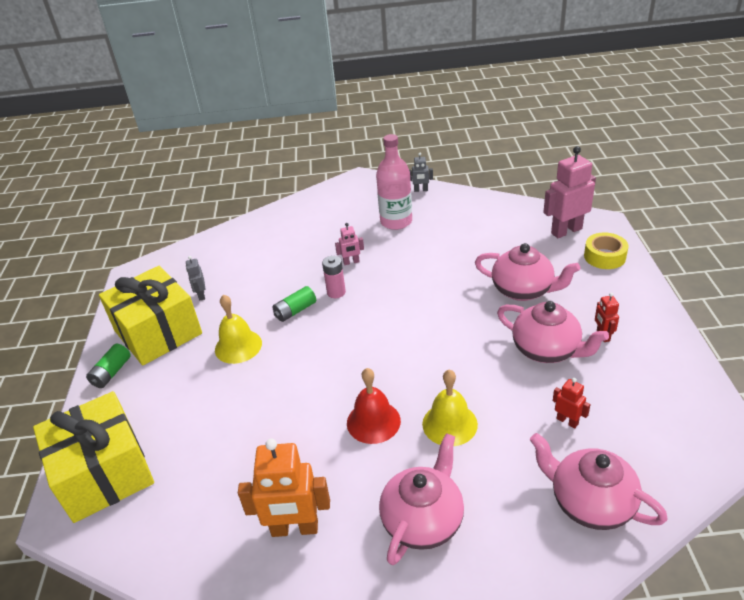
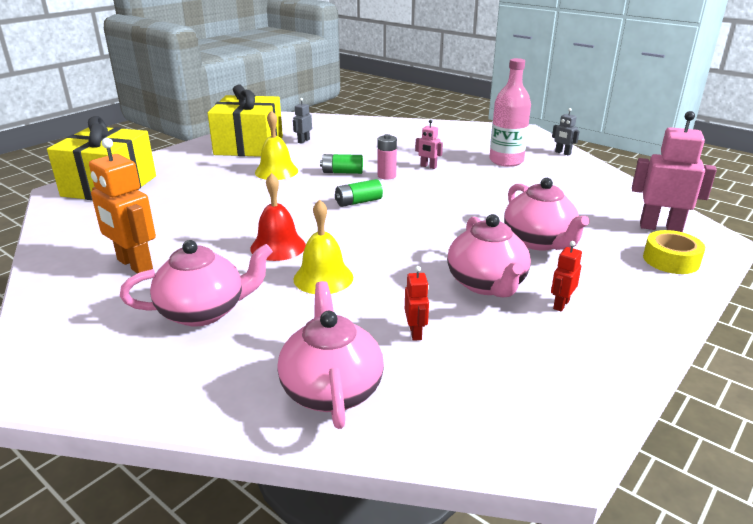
camera: 40 degrees right, 10 degrees down
(111, 373) = (194, 150): green battery -> green battery (358, 202)

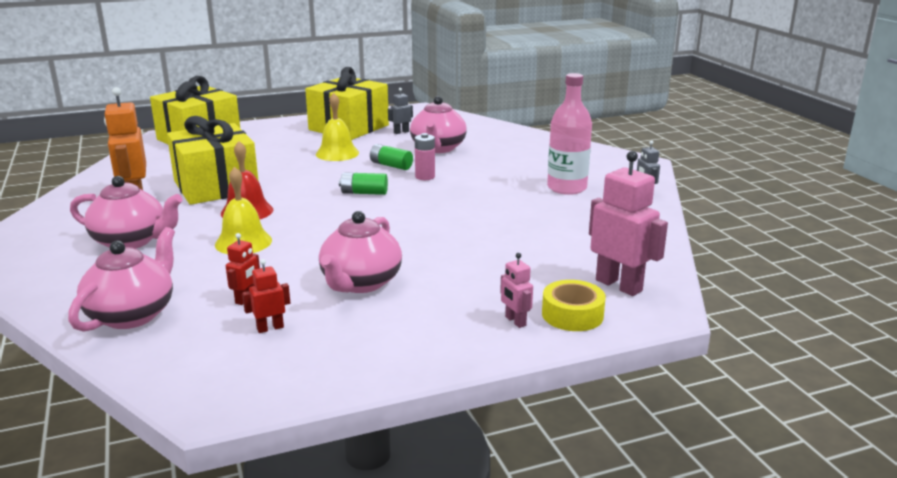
camera: 30 degrees right, 5 degrees down
(206, 230) = (216, 186): none -> yellow gift
(428, 166) = (477, 177): pink robot -> pink robot (515, 321)
(539, 241) = (468, 264): pink teapot -> pink teapot (438, 148)
(561, 304) = (395, 316): red robot -> red robot (270, 328)

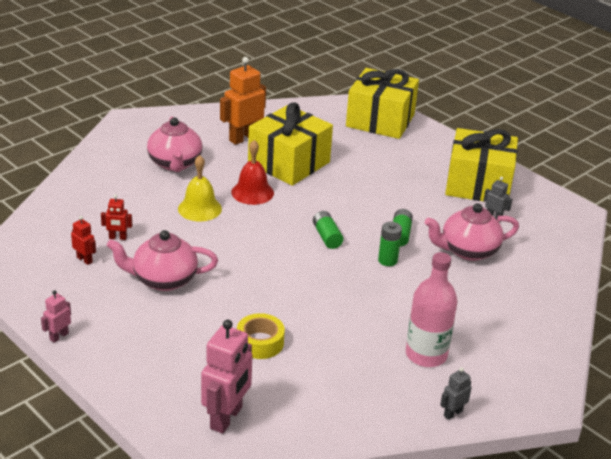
camera: 65 degrees right, 10 degrees up
(132, 314) = (79, 202): pink teapot -> none
(337, 153) = (405, 197): yellow bell -> none
(425, 177) = (387, 260): pink battery -> green battery
(515, 321) = (139, 368): pink robot -> pink robot (59, 336)
(572, 315) = (162, 397): yellow tape -> yellow tape (260, 342)

